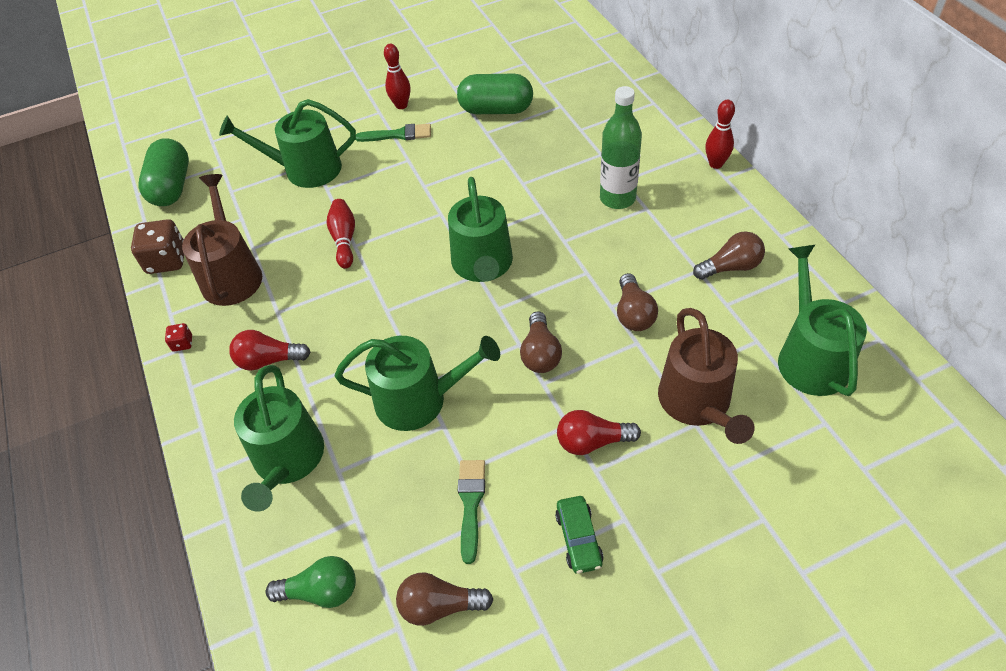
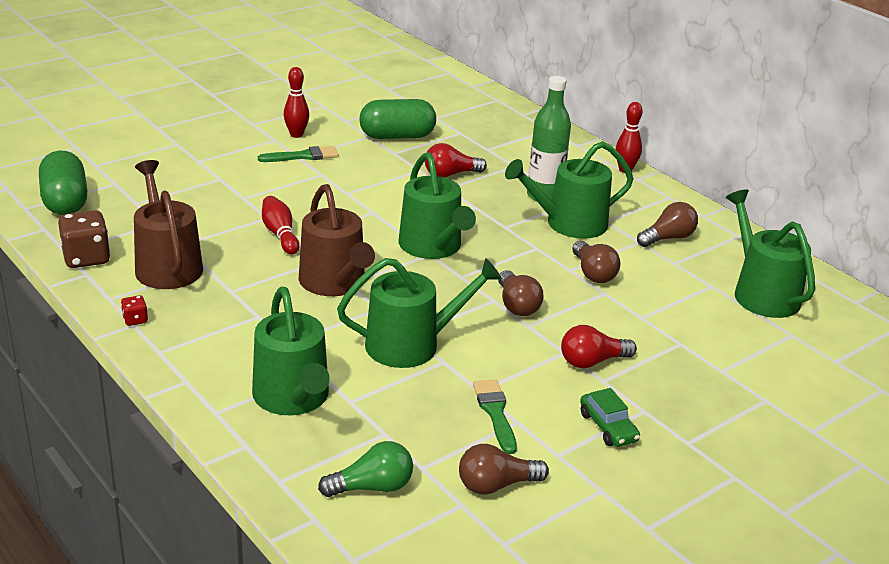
camera: 20 degrees left, 20 degrees down
(269, 360) = (238, 326): red light bulb -> red light bulb (450, 174)
(305, 169) = (213, 184): green watering can -> green watering can (569, 224)
(697, 403) = (677, 329): brown watering can -> brown watering can (335, 283)

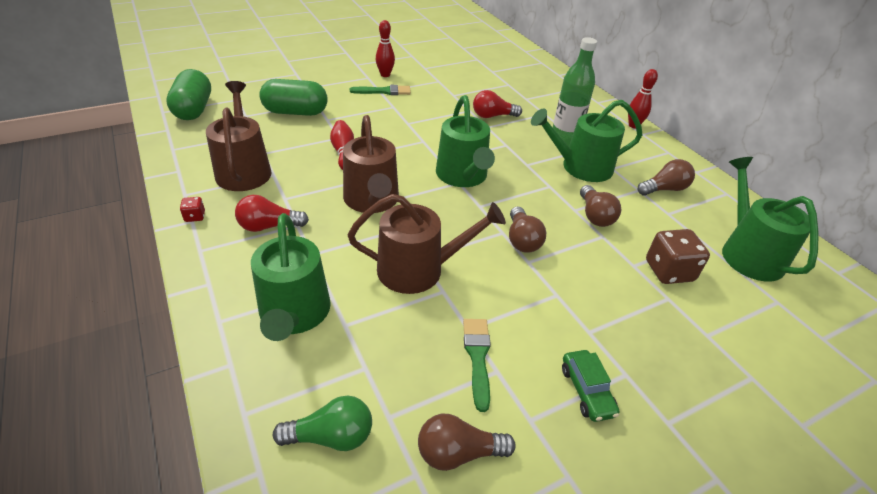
camera: 10 degrees right, 10 degrees up
(86, 258) = (185, 157): brown dice -> brown dice (669, 271)
(397, 136) = (459, 83): green capsule -> green capsule (295, 112)
(411, 344) = (418, 269): green watering can -> brown watering can
(592, 361) = (581, 309): red light bulb -> red light bulb (269, 226)

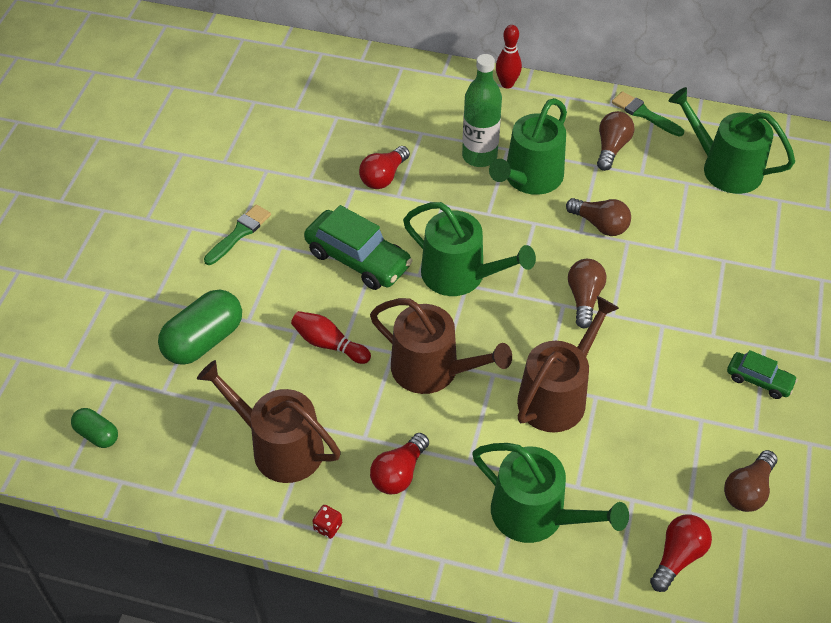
camera: 45 degrees left, 10 degrees up
(194, 109) = (97, 434): green capsule -> green capsule, size x0.54
(331, 436) = (678, 557): green light bulb -> red light bulb
(385, 75) = (202, 208): red bowling pin -> none
(420, 134) = (358, 259): none -> green car
(477, 357) = (680, 422): green brush -> green brush (644, 114)
(522, 240) = (584, 298): brown light bulb -> brown light bulb turned 120 degrees counterclockwise
(669, 271) = (700, 234): brown dice -> none

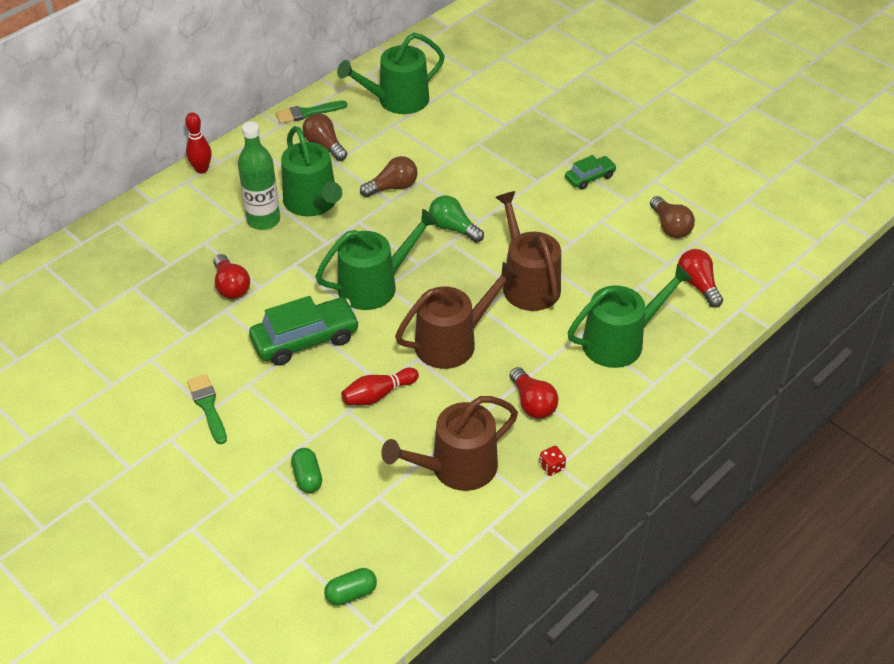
camera: 60 degrees left, 5 degrees down
(204, 340) = (307, 477): green capsule -> green capsule, size x0.54
(584, 298) = (453, 228): brown light bulb -> green light bulb

